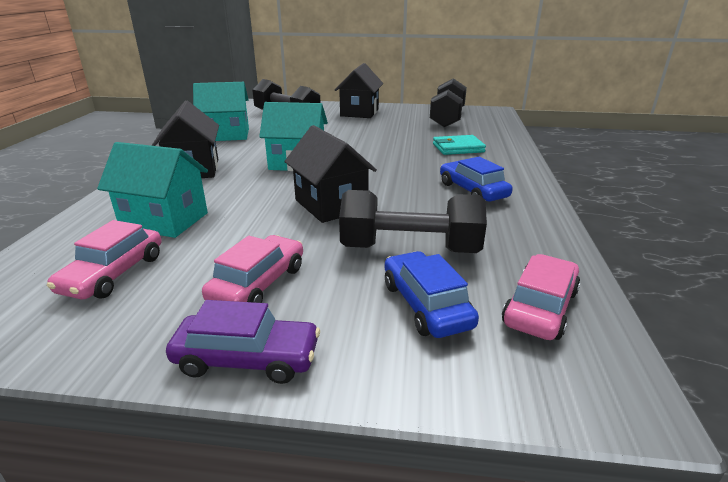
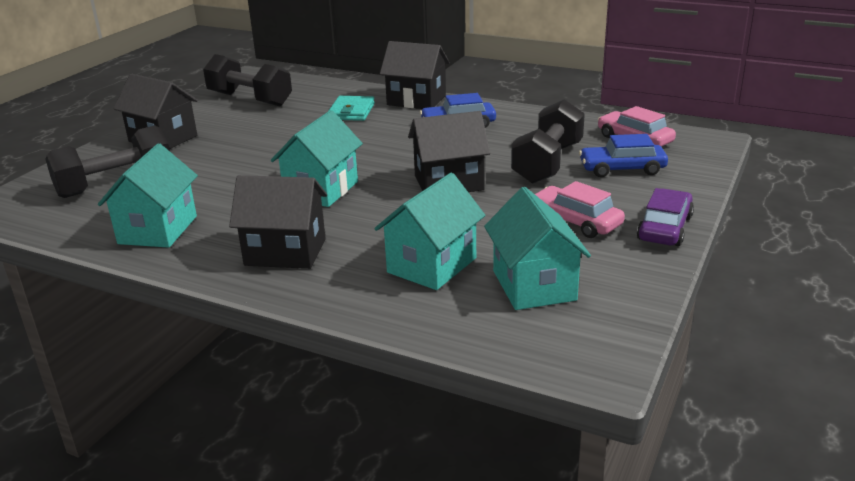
camera: 70 degrees left, 0 degrees up
(113, 274) = (533, 285): pink car -> turquoise house
(513, 165) = (416, 100): none -> black house

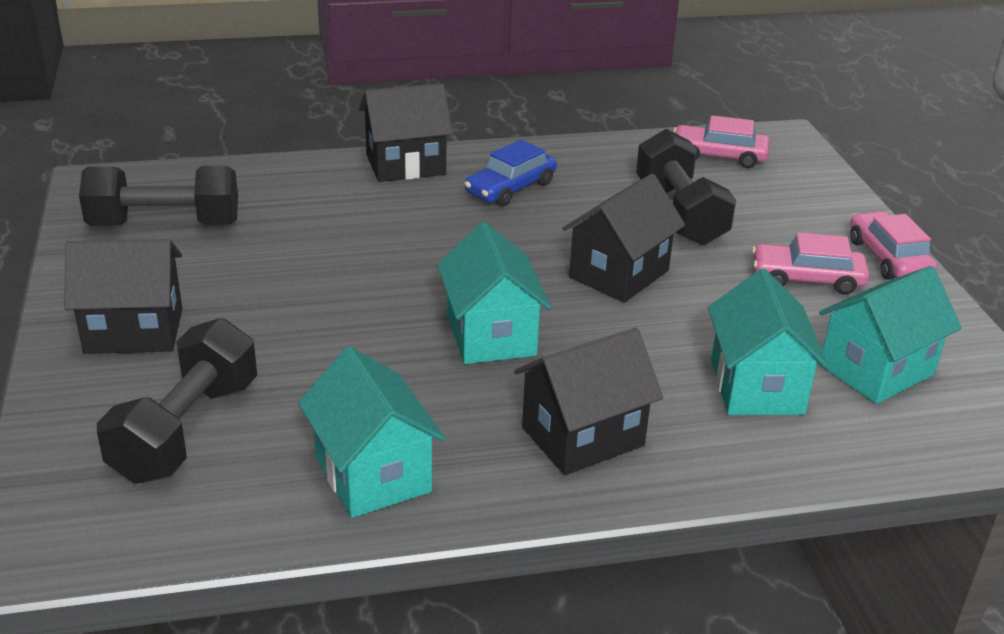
camera: 40 degrees left, 5 degrees up
(351, 111) = (347, 205): turquoise wallet -> none
(533, 285) = (876, 370): turquoise house -> turquoise house turned 75 degrees counterclockwise
(622, 169) = (758, 198): blue car -> none
(665, 228) = (888, 258): purple car -> pink car

